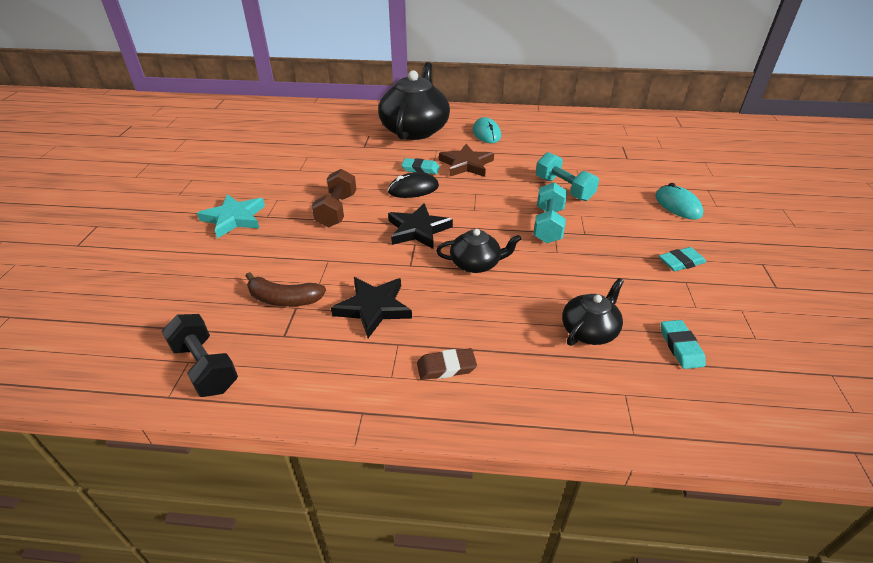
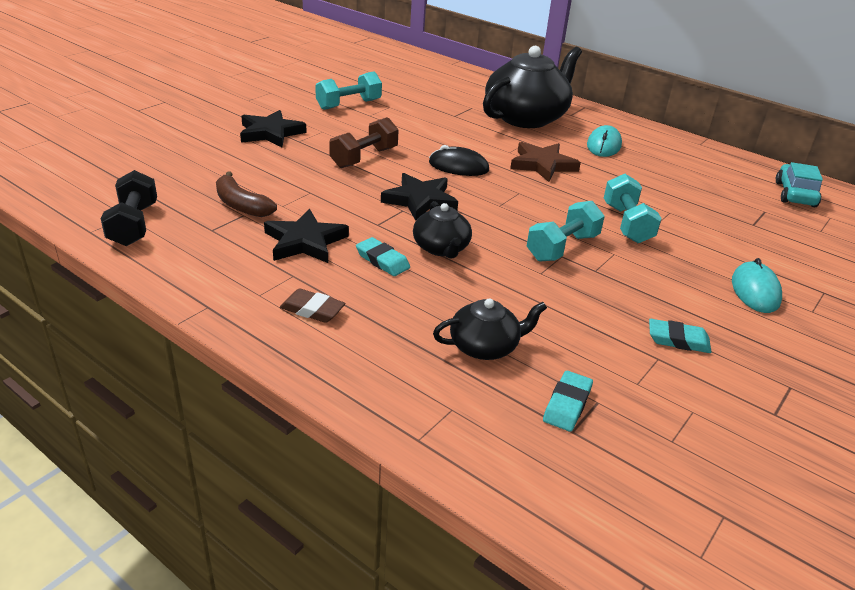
camera: 30 degrees right, 5 degrees down
(234, 218) = (271, 133): turquoise star -> black star
(272, 166) = (348, 104): none -> turquoise dumbbell
(420, 169) = (488, 152): turquoise eraser -> turquoise eraser (382, 260)
(476, 264) = (441, 248): black teapot -> black teapot turned 45 degrees clockwise
(624, 127) = (794, 194): none -> turquoise car

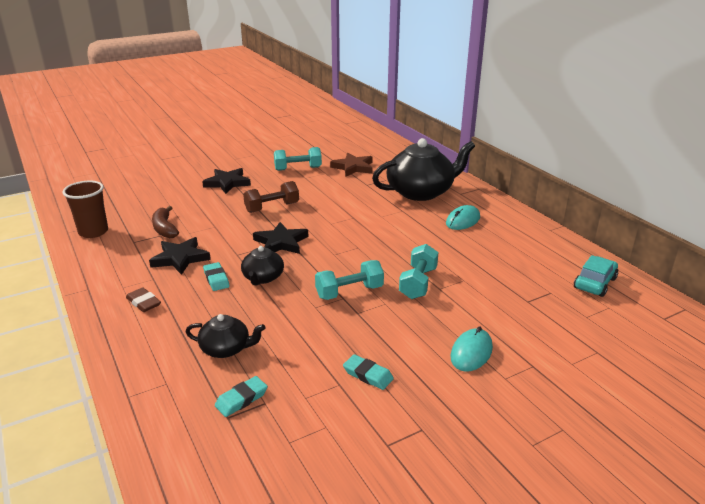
camera: 25 degrees right, 5 degrees down
(133, 225) = (93, 232): black dumbbell -> brown cup
(458, 166) = (332, 222): black mouse -> none
(542, 165) = (397, 229): brown star -> brown star (353, 167)

